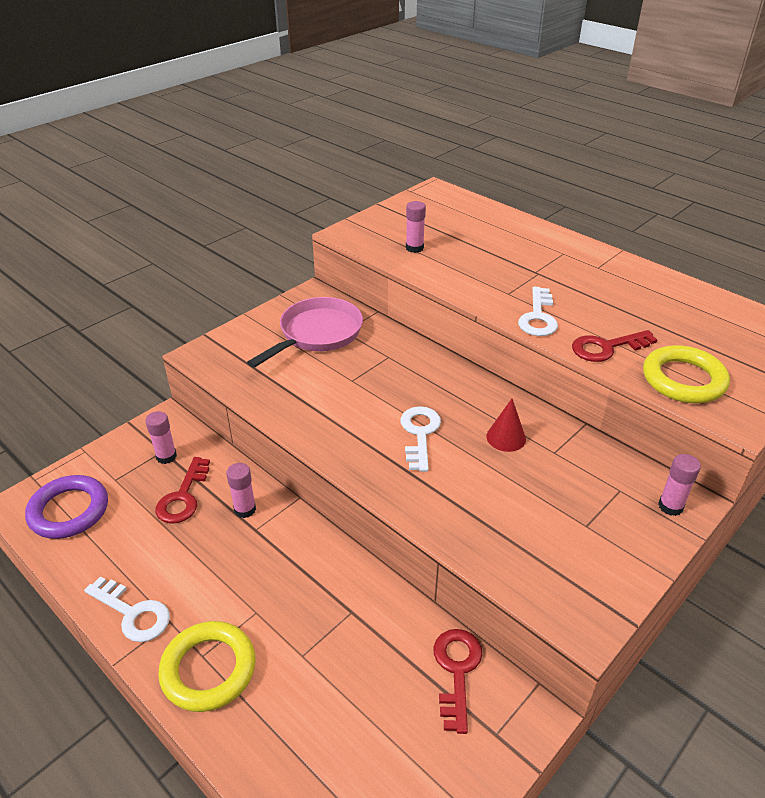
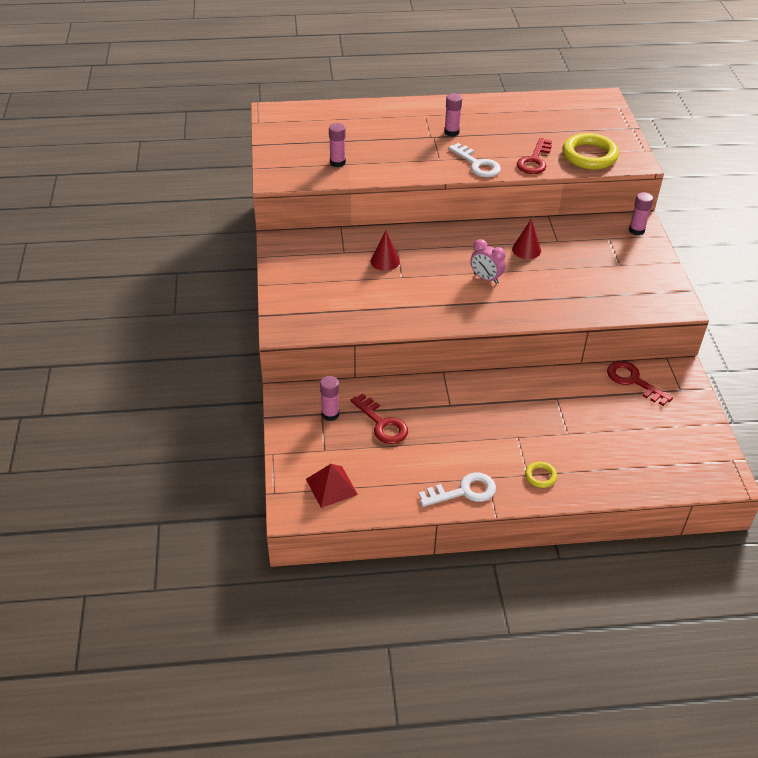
camera: 50 degrees left, 5 degrees up
(69, 511) = (331, 486): purple ring -> red pyramid
(208, 669) = (540, 476): yellow ring -> yellow ring, size x0.47
(245, 509) = (427, 401): pink glue stick -> pink glue stick (451, 132)
(317, 334) = (331, 265): pink pan -> none
(362, 359) = (385, 261): none -> red cone
(420, 434) = (486, 278): white key -> pink clock

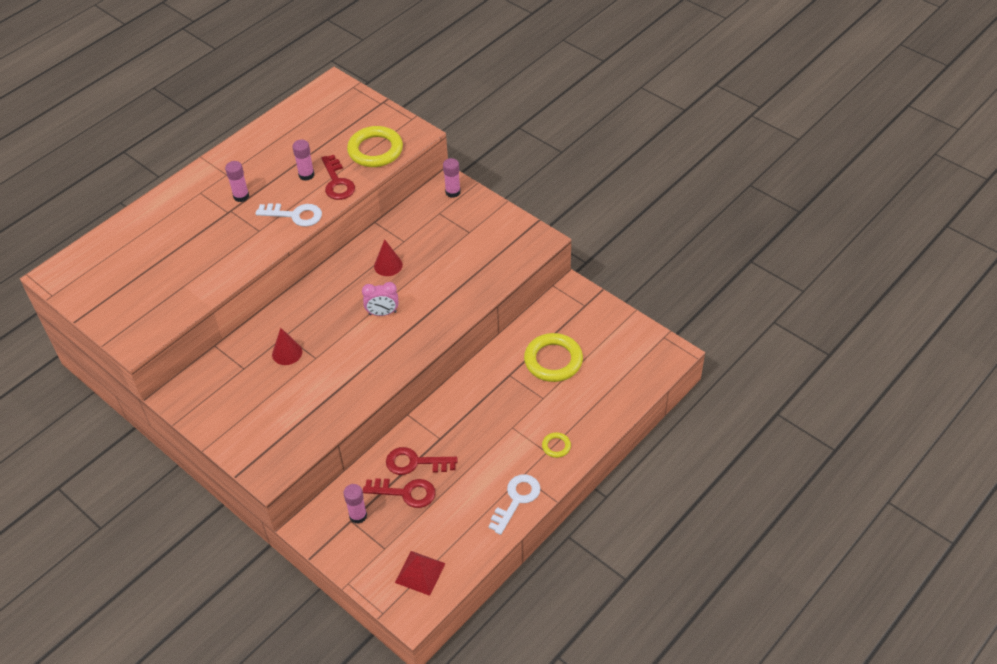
camera: 40 degrees left, 5 degrees up
(337, 163) = (173, 290): pink glue stick -> pink glue stick (306, 175)
(607, 412) = (553, 360): none -> yellow ring
(633, 381) = (548, 321): red key -> red key (415, 462)

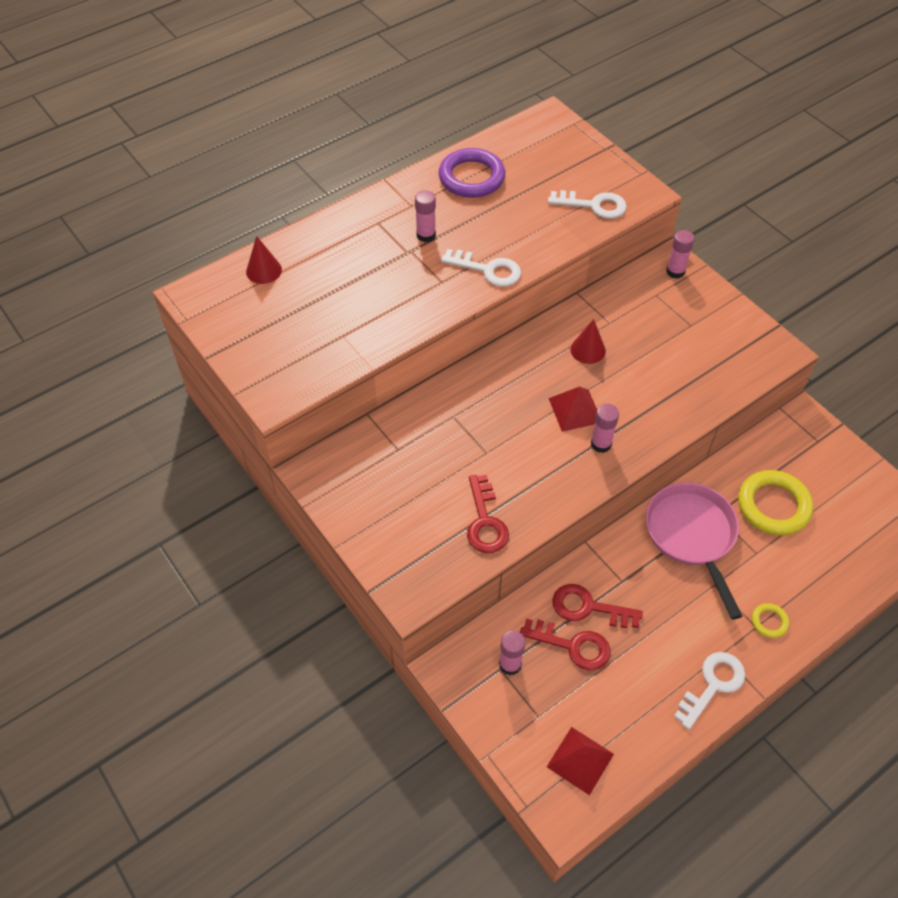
camera: 10 degrees right, 5 degrees up
(273, 144) = (471, 177): none -> purple ring
(287, 353) = (453, 440): red cone -> red cone (264, 270)
(306, 175) = (507, 222): pink glue stick -> pink glue stick (601, 444)
(337, 182) = (543, 237): red key -> red key (485, 521)
(375, 150) = (594, 205): yellow ring -> white key
(382, 313) = (575, 410): pink clock -> red pyramid
(491, 394) = (692, 535): none -> pink pan

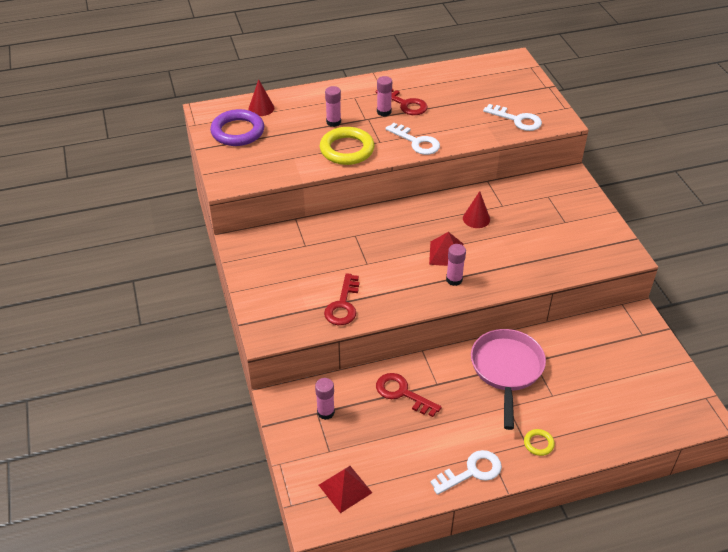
camera: 20 degrees right, 10 degrees down
(471, 177) = (436, 84): purple ring -> purple ring (237, 131)
(572, 646) = (378, 414): red key -> red key (405, 104)
(675, 271) = (571, 185): pink glue stick -> pink glue stick (333, 122)
(773, 506) = (582, 368): yellow ring -> yellow ring (347, 149)

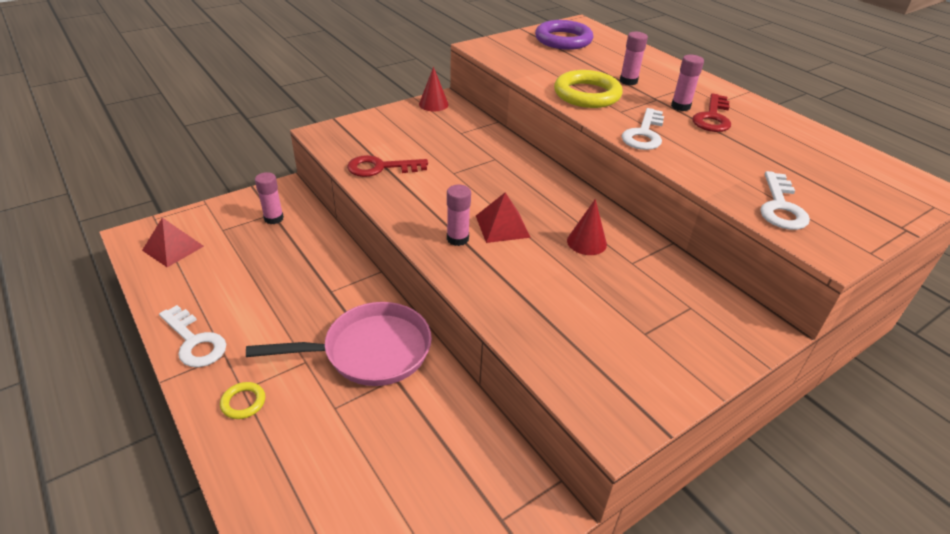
camera: 70 degrees right, 5 degrees down
(261, 108) = (611, 44): red cone -> red cone (433, 104)
(402, 393) = (310, 266): red key -> none

